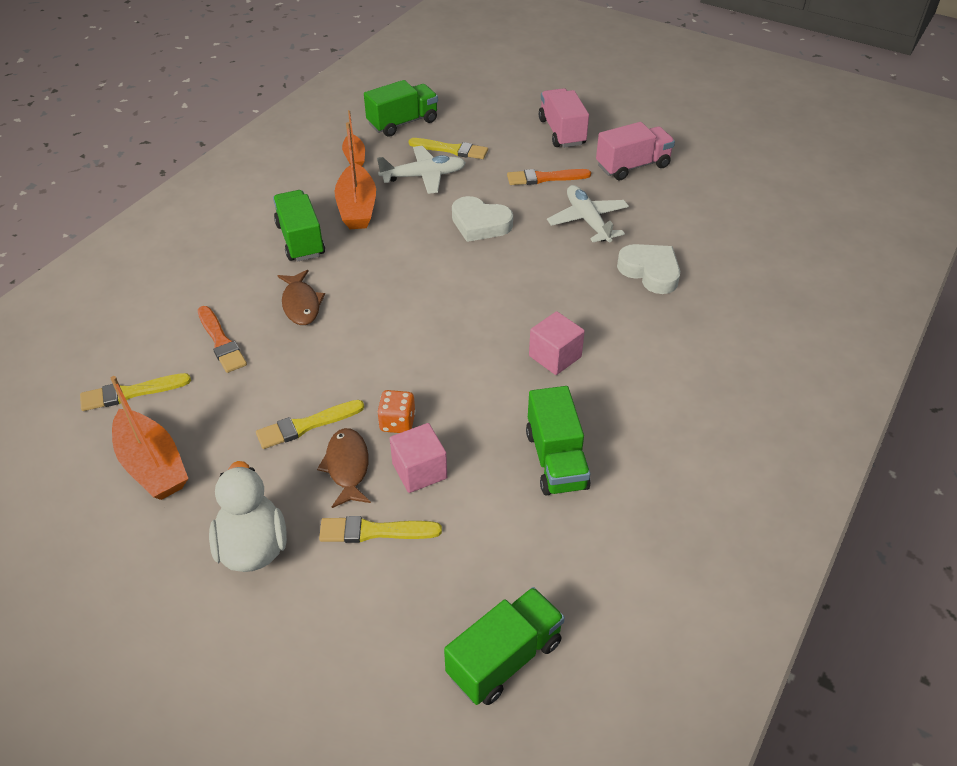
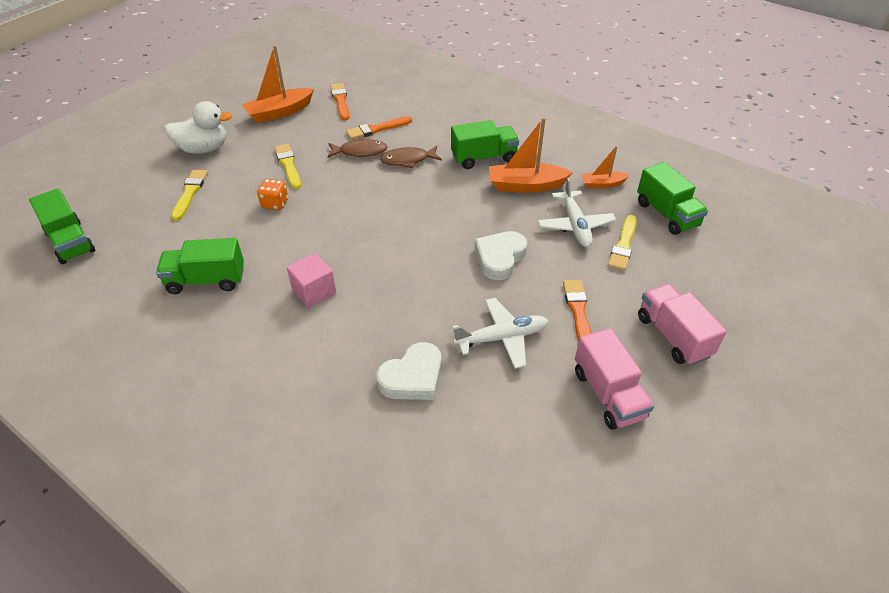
camera: 95 degrees right, 0 degrees up
(131, 393) = (340, 101): yellow brush -> orange brush
(347, 467) = (246, 182): brown fish -> brown fish (360, 151)
(419, 471) = (228, 212): pink cube -> none
(562, 132) = (673, 336): pink truck -> pink truck turned 105 degrees counterclockwise

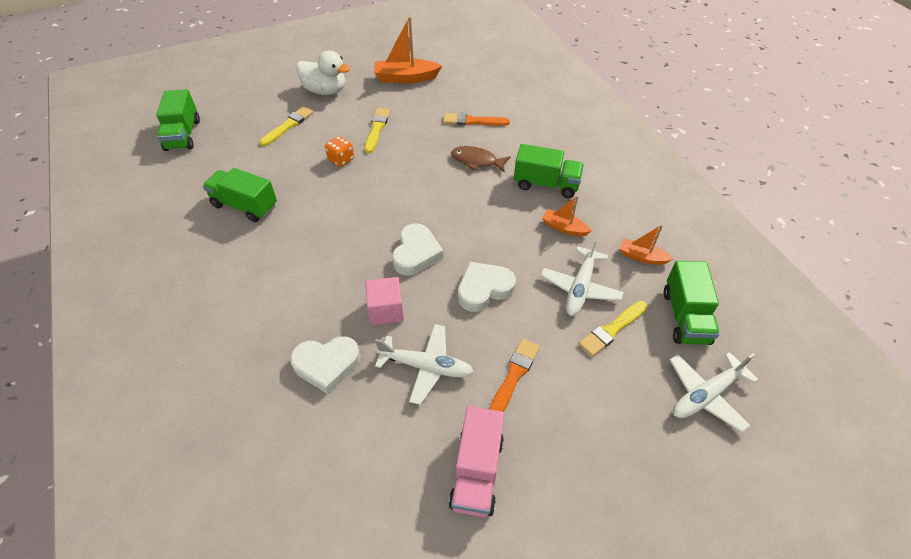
camera: 30 degrees right, 5 degrees up
(314, 291) = (312, 250): pink cube -> pink cube (386, 310)
(340, 101) = (463, 83): orange brush -> none
(360, 151) = (443, 137): brown fish -> none
(417, 254) = (416, 253): none -> white heart
(526, 186) = (564, 228): orange boat -> orange boat, size x0.58
(673, 336) = (587, 448): pink truck -> none
(722, 261) = (706, 395): none -> white plane

